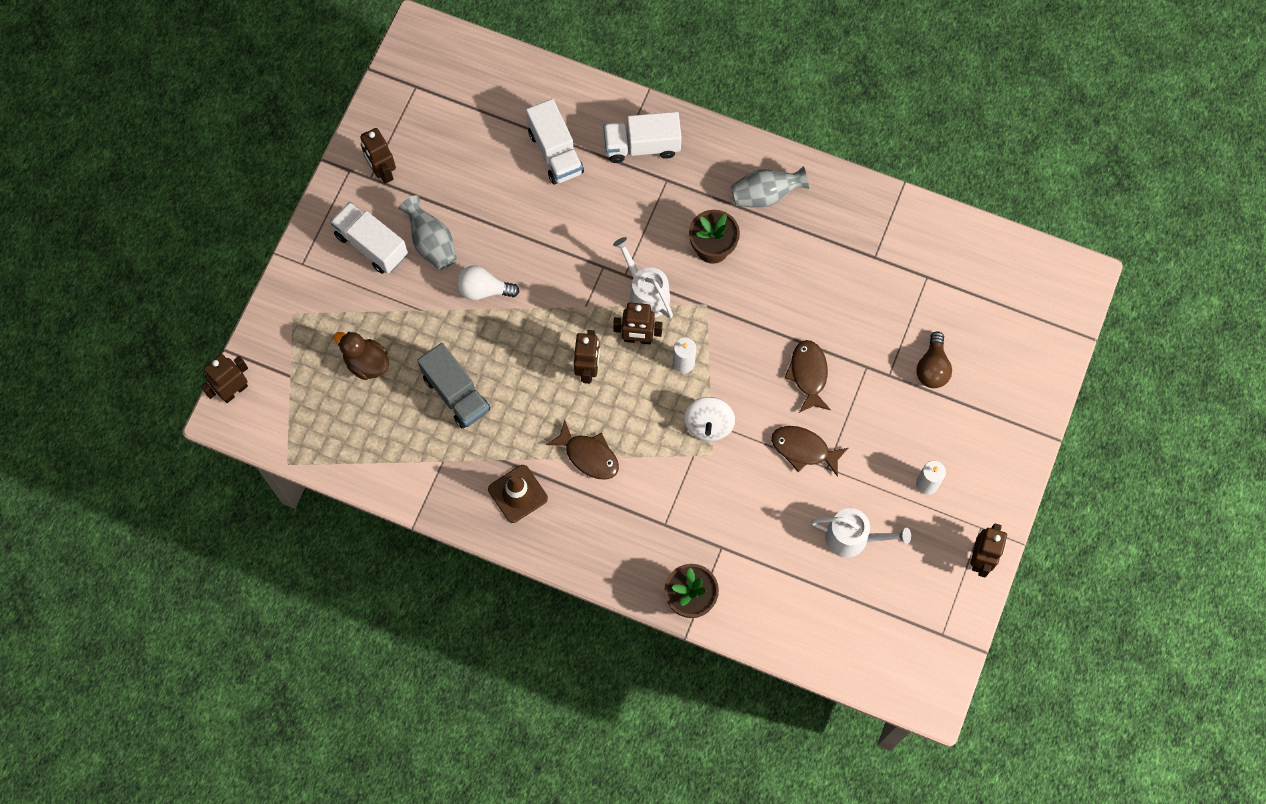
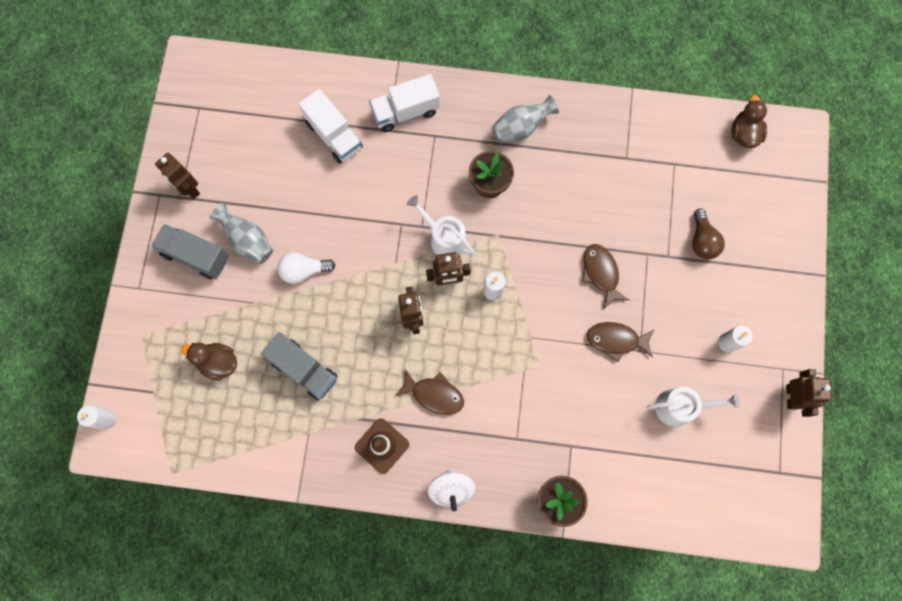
camera: 15 degrees left, 5 degrees up
(234, 391) = (106, 419): brown robot -> white candle
(371, 245) = (195, 256): white truck -> grey truck
(708, 425) = (529, 339): white spinning top -> white spinning top (451, 489)
(1016, 263) = (744, 134): none -> brown duck

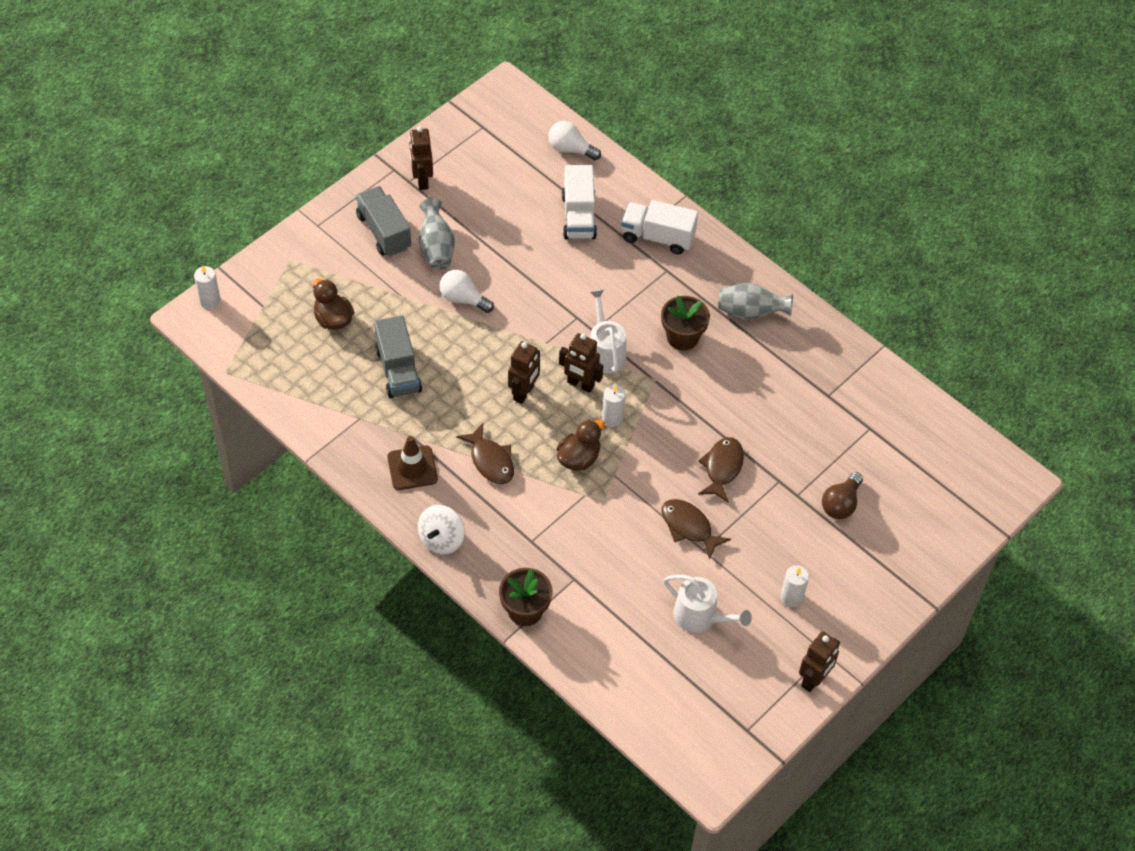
camera: 35 degrees right, 20 degrees down
(281, 81) = (570, 149): none -> white light bulb
(744, 134) = (960, 447): brown duck -> brown duck (579, 458)

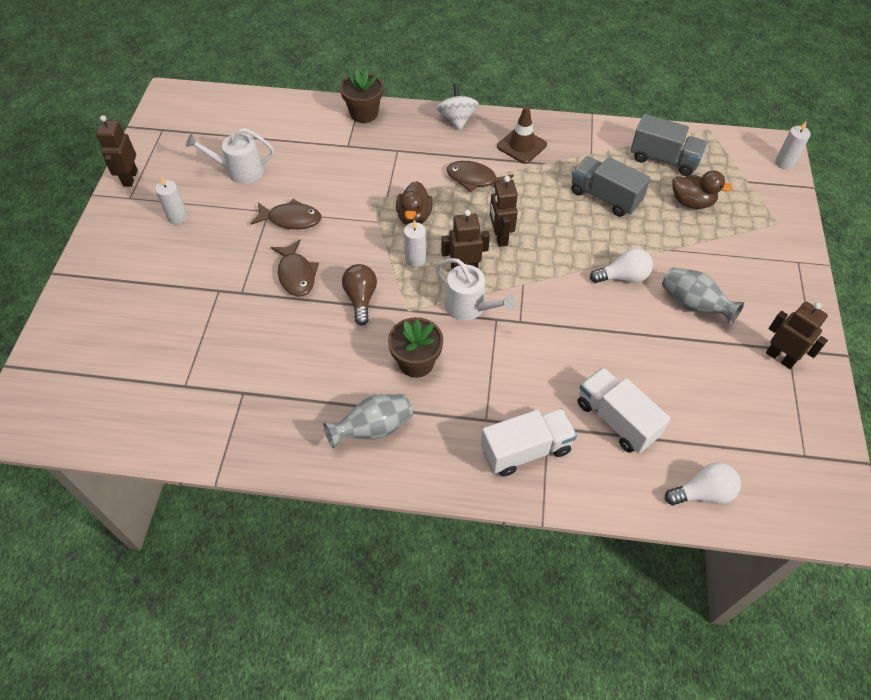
camera: 145 degrees right, 0 degrees up
(384, 232) = (747, 290): grey truck -> grey truck (664, 159)
(841, 504) = (176, 305): brown light bulb -> brown light bulb (361, 299)

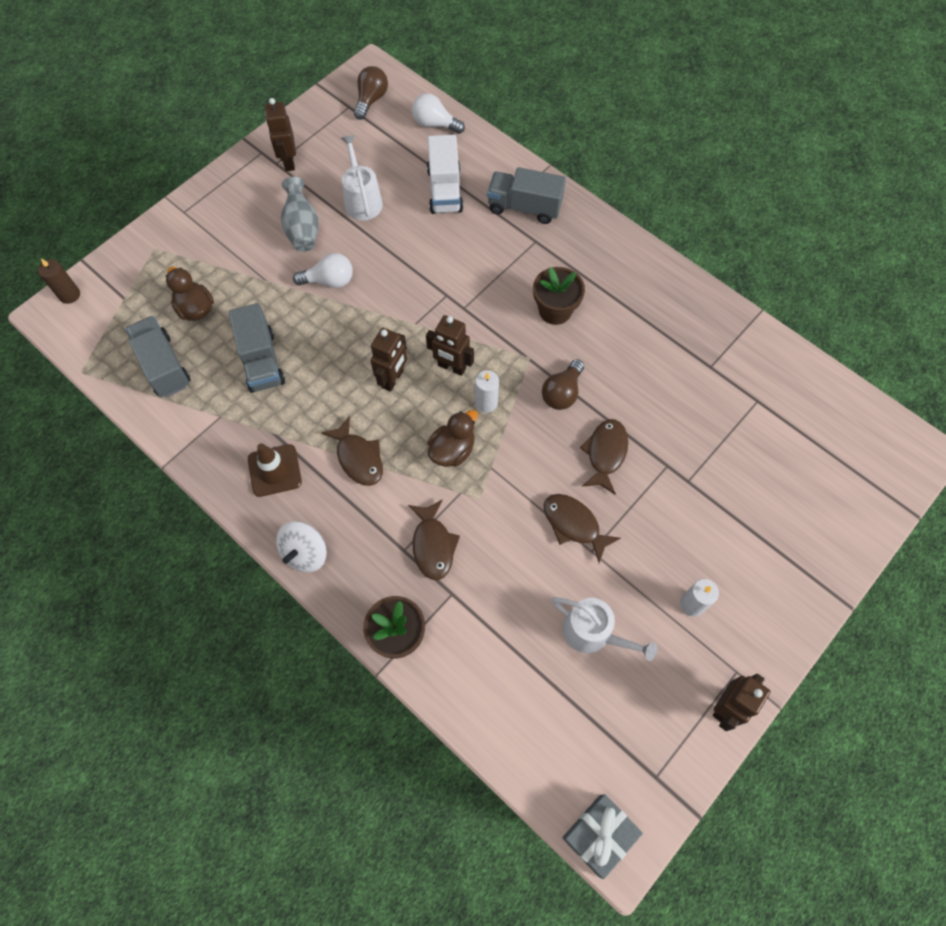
camera: 145 degrees left, 10 degrees up
(184, 95) = (599, 835): none -> grey gift
(373, 429) = (623, 281): grey vase -> none
(380, 161) = (433, 545): none -> brown fish
(469, 307) = (476, 330): white watering can -> white watering can (362, 200)
(526, 450) = (524, 207): white truck -> grey truck
(623, 277) = (329, 281): white light bulb -> white light bulb turned 150 degrees clockwise
(784, 163) = (69, 295): white candle -> brown candle
(794, 479) = (371, 100): none -> brown light bulb

